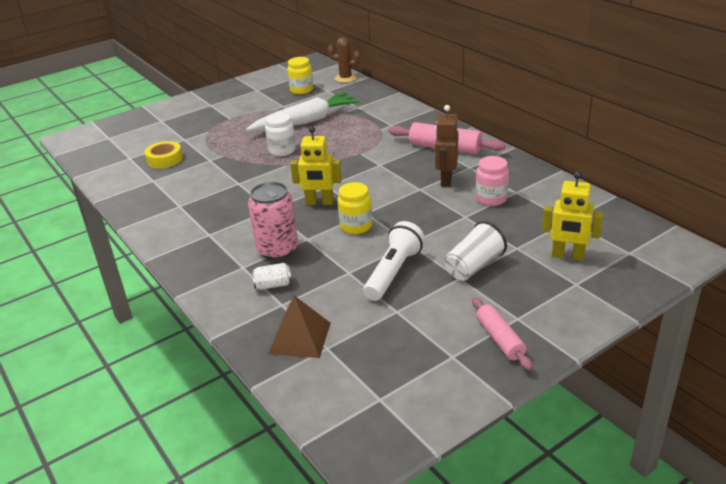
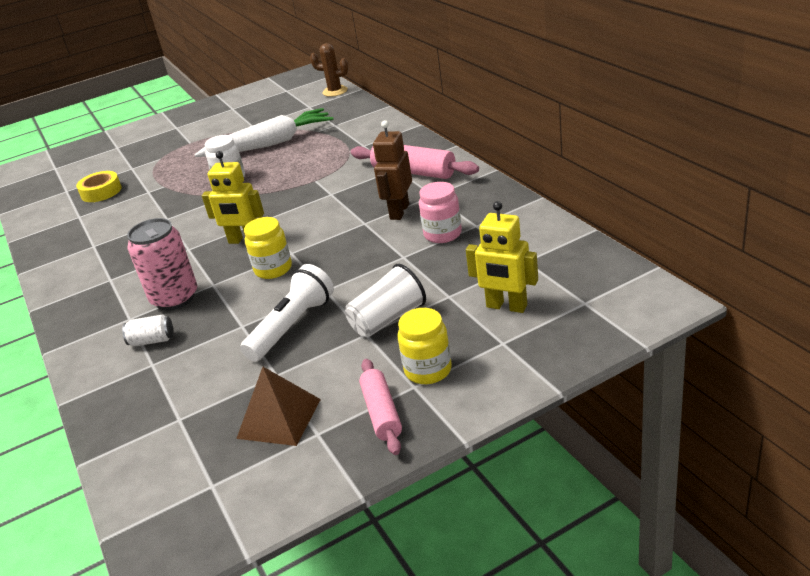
camera: 10 degrees right, 0 degrees up
(299, 338) = (154, 406): brown pyramid -> brown pyramid (279, 418)
(301, 90) = (281, 107): yellow jar -> yellow jar (428, 370)

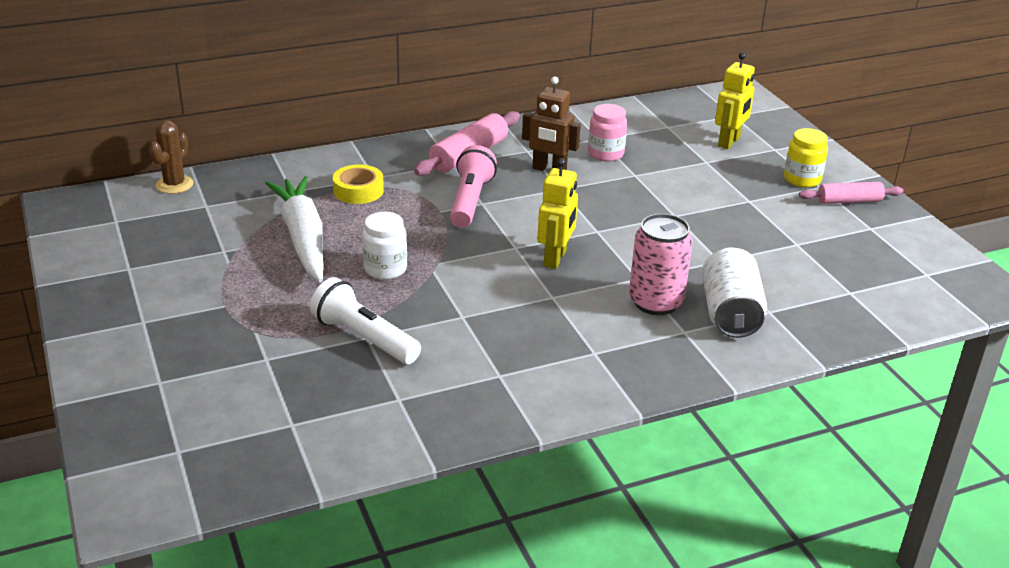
camera: 90 degrees left, 0 degrees up
(101, 192) = (329, 384): yellow tape -> yellow tape (358, 191)
(152, 340) = (730, 313): white can -> white can, size x1.99
(273, 269) = (625, 242): yellow jar -> none
(279, 418) = (852, 244): brown pyramid -> none
(292, 326) = (728, 234): white flashlight -> white flashlight (364, 338)
(333, 188) = (470, 201): none -> pink flashlight
(388, 319) = (731, 189): white cup -> none

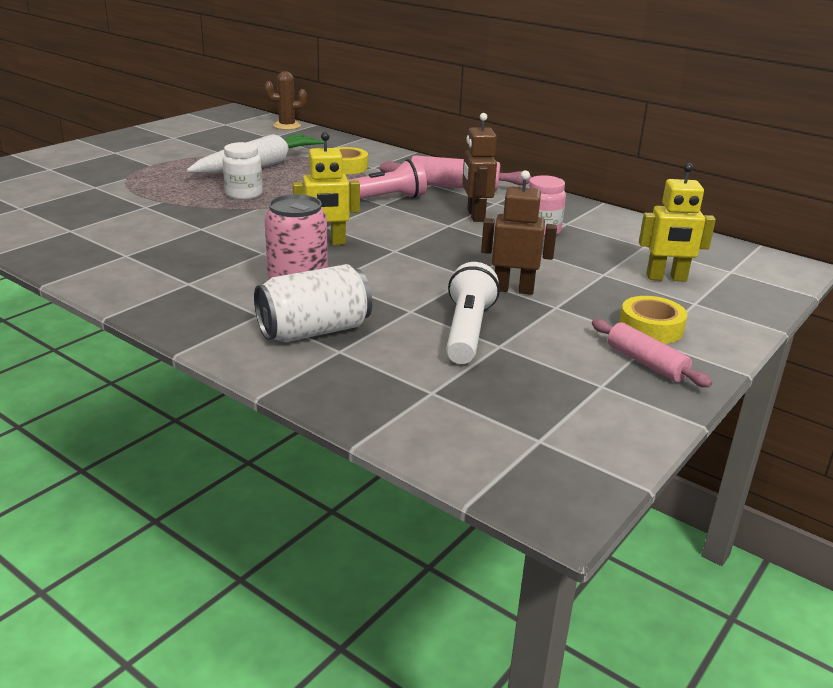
camera: 60 degrees right, 5 degrees down
(364, 338) = (143, 206): white flashlight -> white flashlight (467, 331)
(709, 206) = (513, 289): none -> brown robot
(802, 179) = (651, 328): yellow jar -> yellow tape

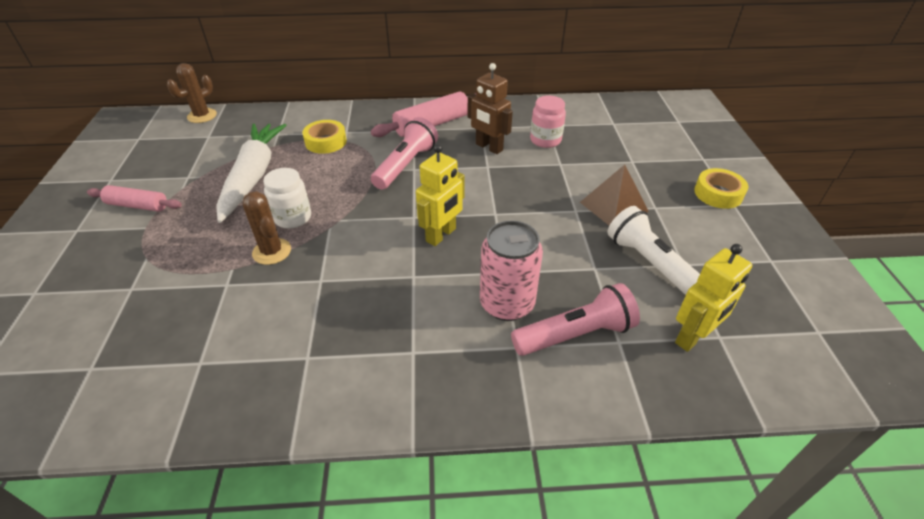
camera: 40 degrees left, 15 degrees up
(199, 204) = (272, 251): none -> brown cactus
(314, 331) = (575, 334): white can -> pink flashlight
(513, 289) = (613, 206): brown robot -> brown pyramid
(646, 363) = (758, 225): pink rolling pin -> pink rolling pin (137, 205)
(666, 278) = (663, 145): yellow robot -> yellow robot (693, 337)

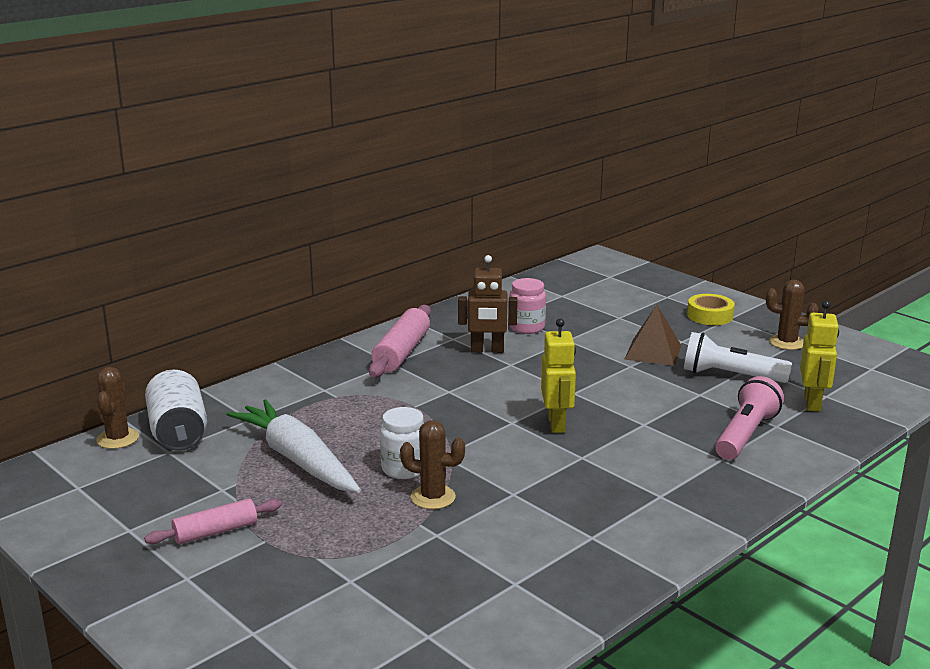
camera: 40 degrees left, 20 degrees down
(232, 126) = (178, 432): none -> white can
(326, 142) = (319, 405): yellow tape -> none
(406, 165) = (436, 391): pink flashlight -> none
(507, 304) = (676, 440): pink can -> none
(759, 256) = (787, 342): none -> brown cactus

